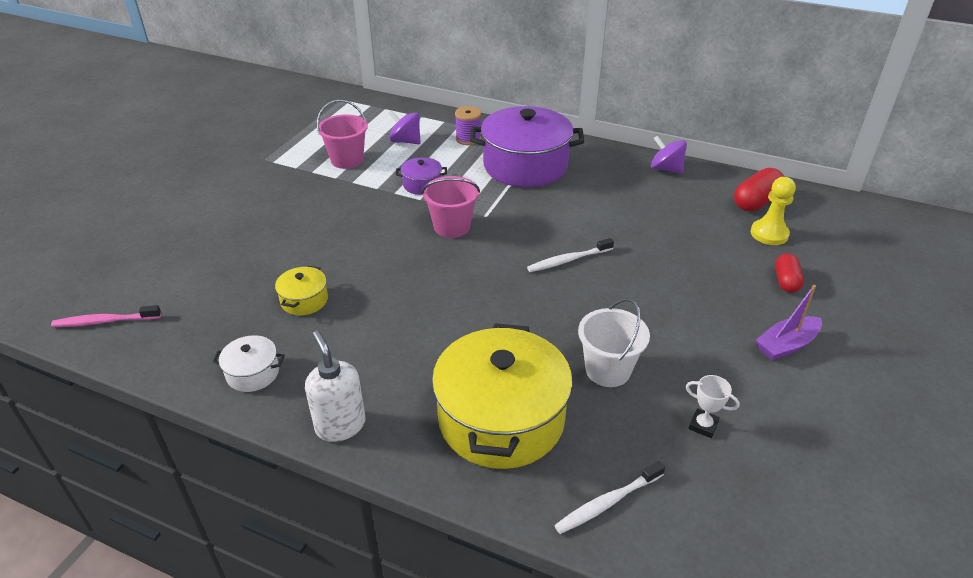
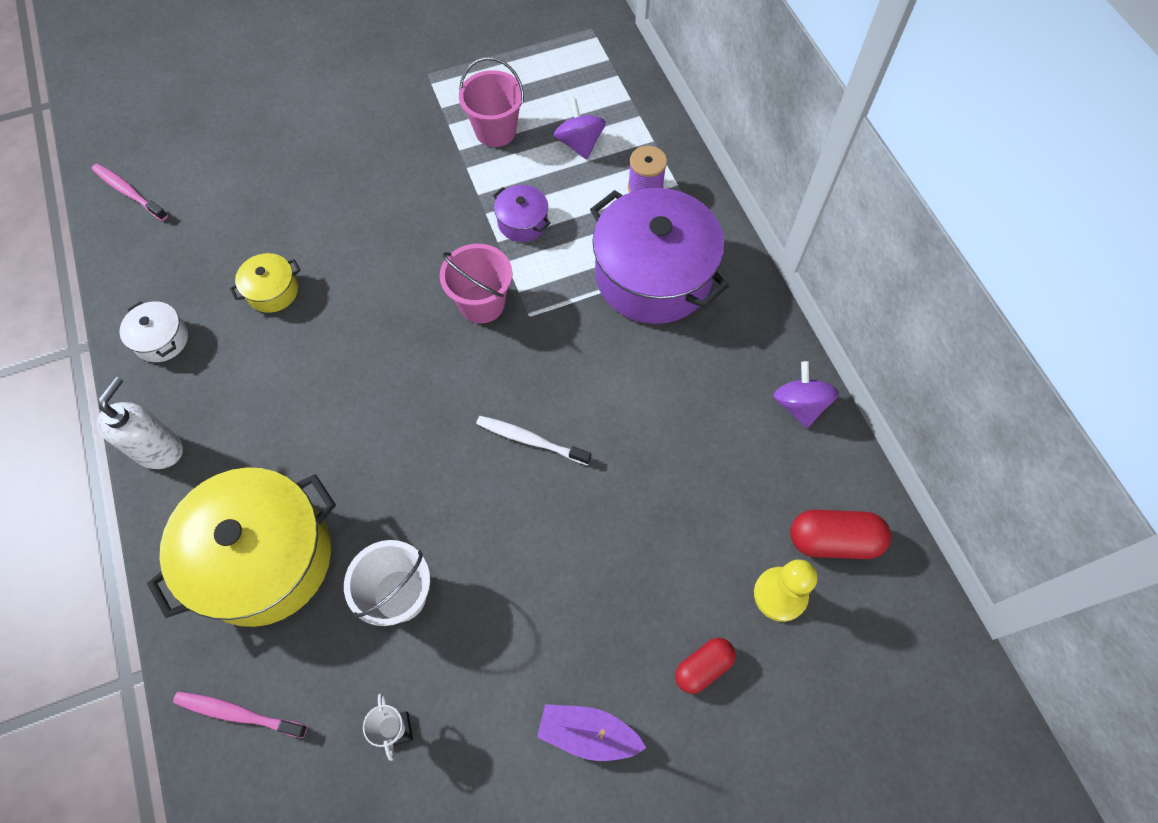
camera: 45 degrees right, 25 degrees up
(607, 502) = (238, 713): white toothbrush -> pink toothbrush

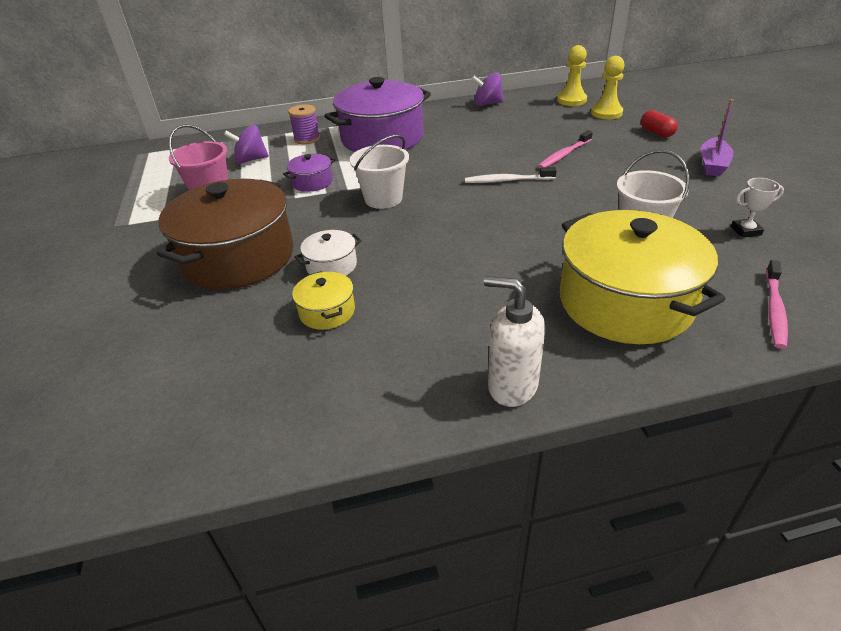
camera: 80 degrees left, 25 degrees down
(129, 192) = (105, 455): pink toothbrush -> pink toothbrush (564, 155)
(161, 339) = (363, 397): white pot -> white pot (331, 266)
(365, 196) = (238, 257): none -> brown pot
(482, 303) = (383, 199): pink bucket -> white bucket
(530, 440) = (507, 180): white toothbrush -> white toothbrush turned 60 degrees clockwise
(833, 540) = (571, 100): red capsule -> yellow pawn

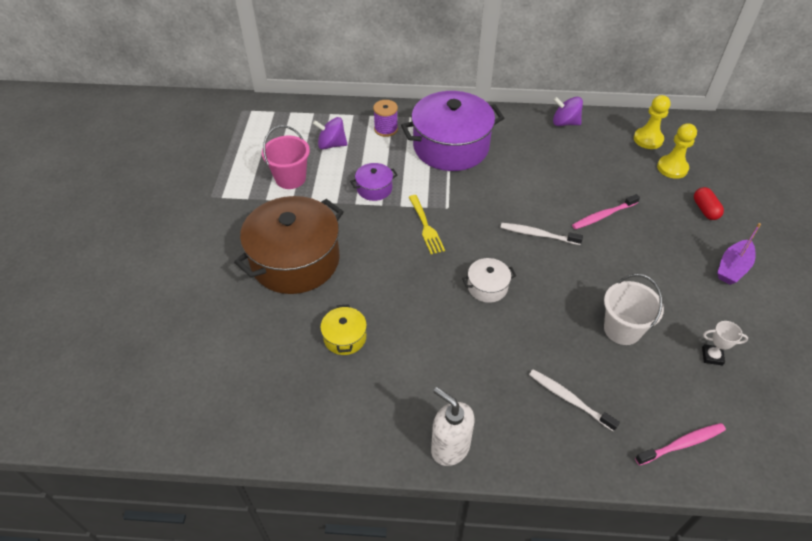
camera: 15 degrees right, 10 degrees up
(331, 266) = (361, 291): white pot -> white pot (487, 287)
(383, 199) = (426, 226): white bucket -> yellow fork
(625, 302) = (569, 399): yellow pot -> white toothbrush
(774, 309) = (682, 444): pink toothbrush -> pink toothbrush turned 150 degrees counterclockwise

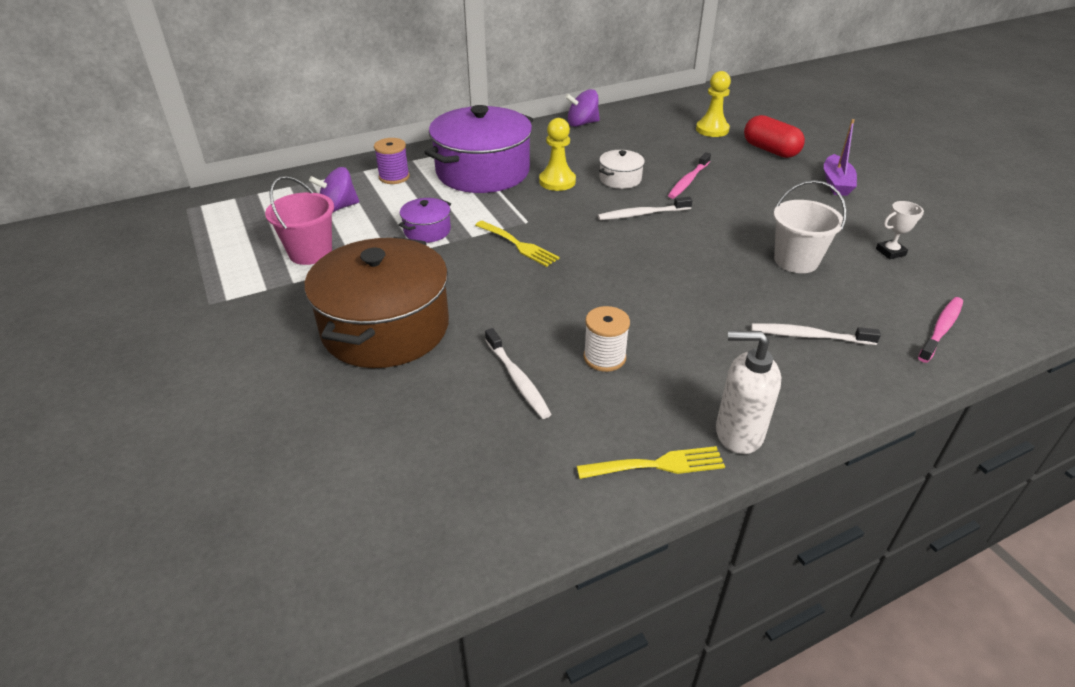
camera: 30 degrees left, 10 degrees down
(345, 337) = (517, 379): yellow pot -> white toothbrush
(380, 442) = (657, 465): none -> yellow fork
(411, 347) = (604, 357): none -> white spool
(487, 287) = (634, 273): white pot -> white pot (620, 179)
(648, 139) = (670, 116): yellow pawn -> yellow pawn (557, 181)
(705, 210) = (770, 150): red capsule -> red capsule, size x1.52

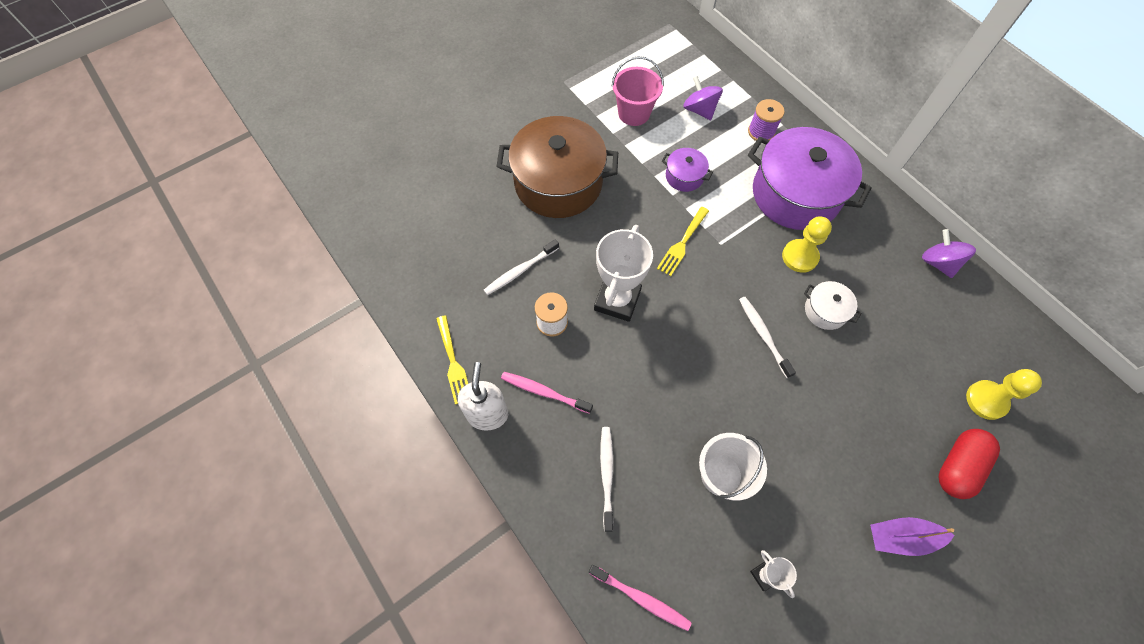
camera: 80 degrees right, 25 degrees up
(583, 300) = (617, 300): none -> white trophy
(688, 181) = (846, 375): pink toothbrush -> pink toothbrush (544, 392)

